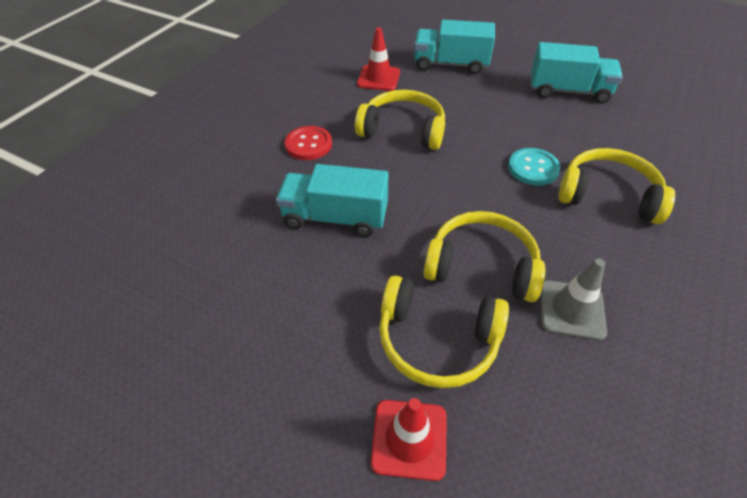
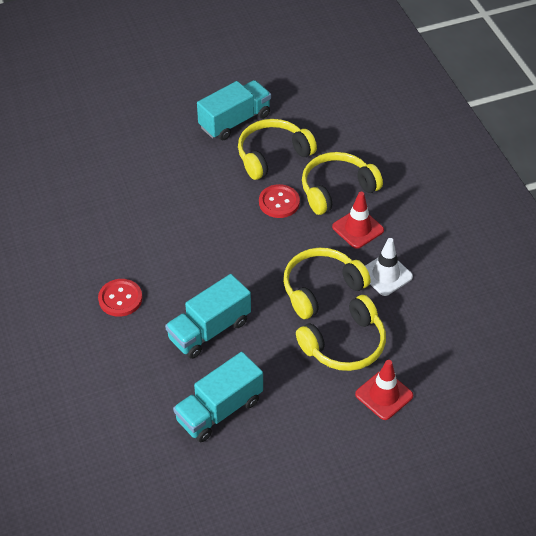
camera: 50 degrees left, 0 degrees up
(378, 78) = (91, 207): red traffic cone -> red traffic cone (358, 228)
(403, 130) = (167, 237): yellow headphones -> yellow headphones (272, 155)
(451, 64) = (127, 154): turquoise truck -> turquoise truck (219, 410)
(533, 168) = (279, 202): turquoise button -> red button
(571, 310) = (386, 274): grey traffic cone -> white traffic cone

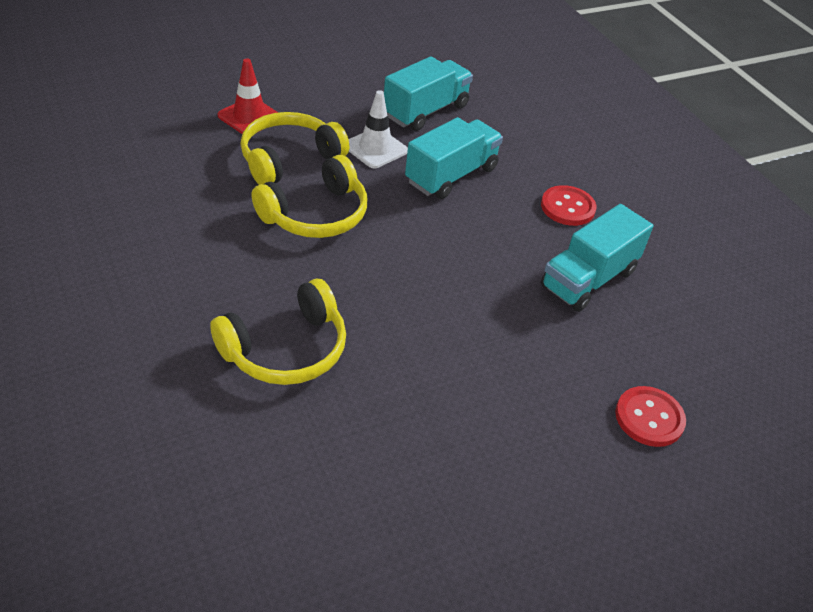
camera: 170 degrees right, 5 degrees down
(235, 121) = (477, 485): turquoise truck -> turquoise truck (588, 279)
(272, 155) = (397, 412): yellow headphones -> none
(279, 202) = (379, 327): red button -> red button (649, 418)
(358, 228) = (258, 288): red traffic cone -> none
(386, 274) = (226, 229): white traffic cone -> white traffic cone (375, 148)

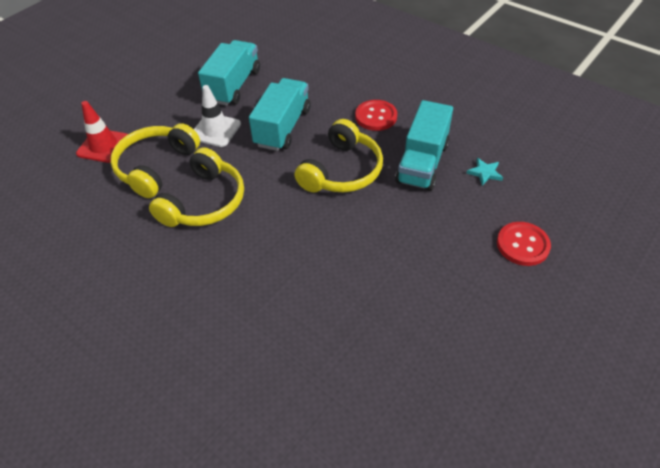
camera: 20 degrees left, 5 degrees up
(286, 349) = (250, 320): yellow headphones -> yellow headphones (342, 171)
(658, 322) = (485, 173): none -> turquoise star

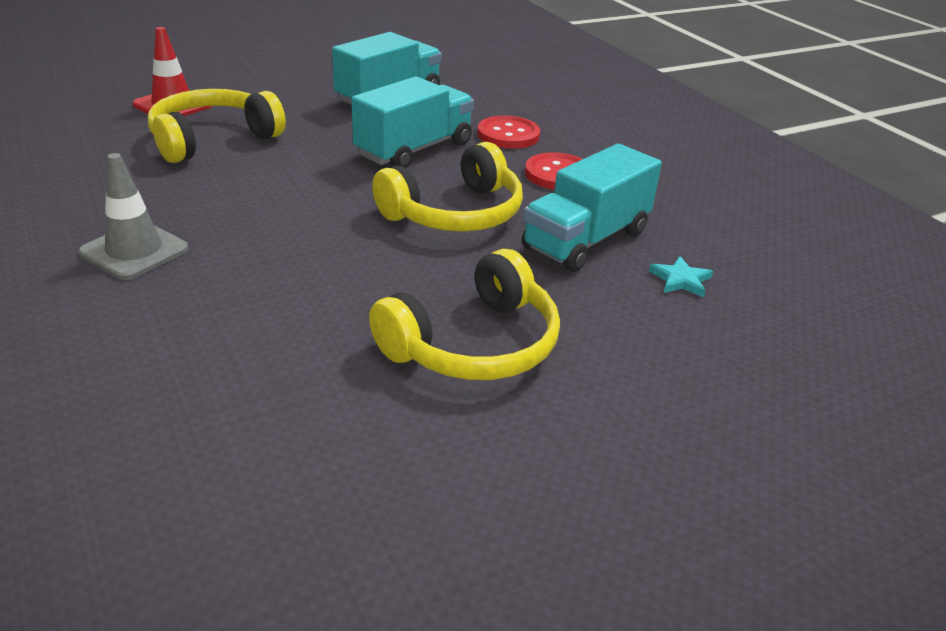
camera: 20 degrees right, 15 degrees down
(188, 276) = (134, 251): none -> grey traffic cone
(204, 202) = (236, 188): yellow headphones -> yellow headphones (473, 344)
(215, 130) = (323, 128): white traffic cone -> none
(522, 245) = (676, 385): red button -> red button (508, 135)

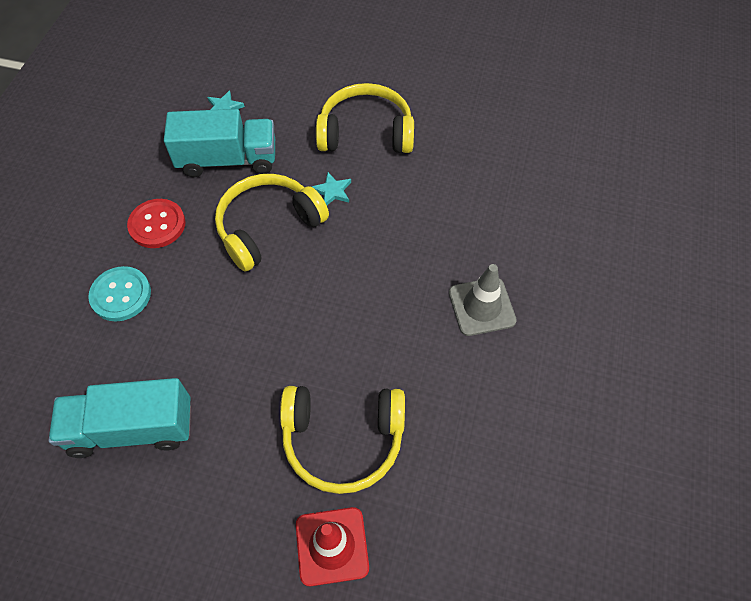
camera: 135 degrees left, 25 degrees up
(414, 149) = (210, 319): turquoise truck -> none
(430, 267) = (332, 191): none -> turquoise star
(455, 213) = (268, 227): yellow headphones -> yellow headphones turned 45 degrees counterclockwise
(508, 135) = (121, 295): red button -> turquoise button

